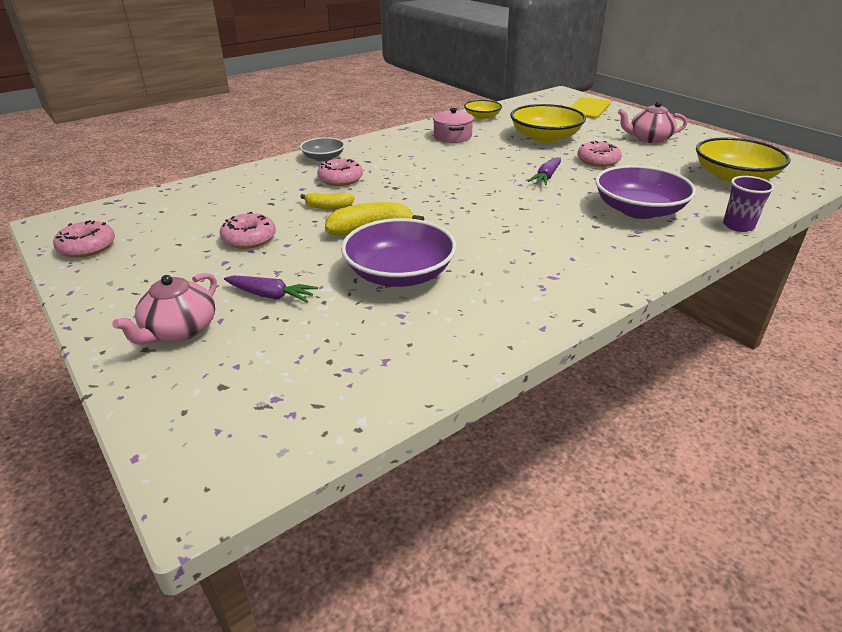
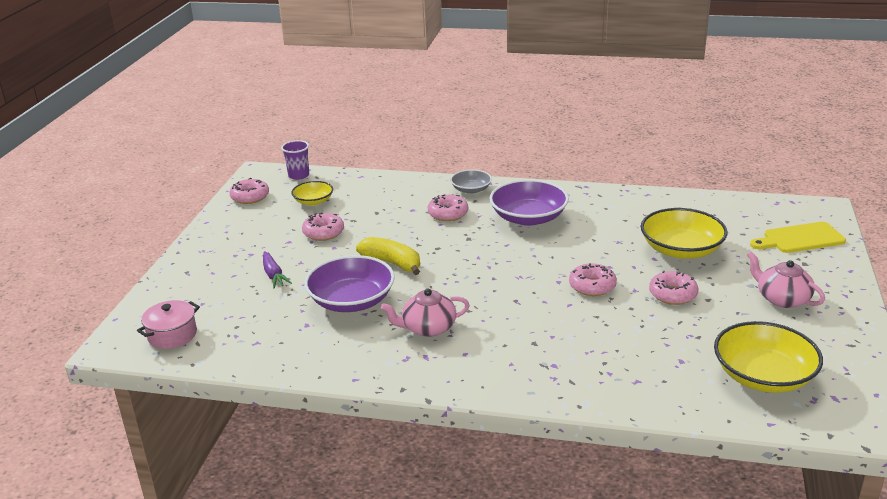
camera: 50 degrees right, 5 degrees down
(179, 330) = (211, 270): pink teapot -> pink teapot (428, 328)
(328, 207) = (401, 232): yellow banana -> none
(452, 136) = (602, 212): pink pot -> pink pot (172, 335)
(482, 117) = (673, 203): yellow bowl -> yellow bowl (313, 201)
(546, 177) = (592, 286): purple carrot -> pink donut
(638, 210) = (597, 351): purple bowl -> purple bowl (528, 218)
(738, 226) = (644, 410): purple cup -> purple cup (298, 175)

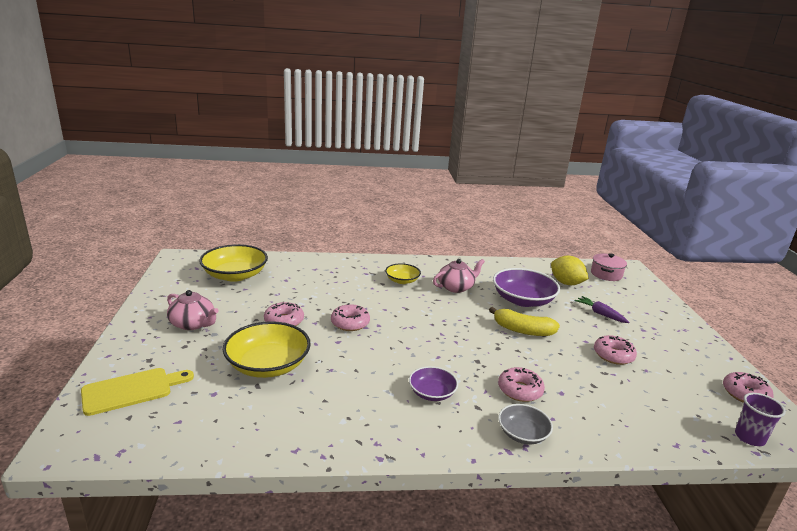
camera: 160 degrees right, 5 degrees down
(257, 323) = (566, 283): none -> yellow lemon
(313, 201) = (674, 394): yellow bowl -> yellow bowl (402, 280)
(528, 218) = (432, 393): purple bowl -> purple bowl, size x0.56

